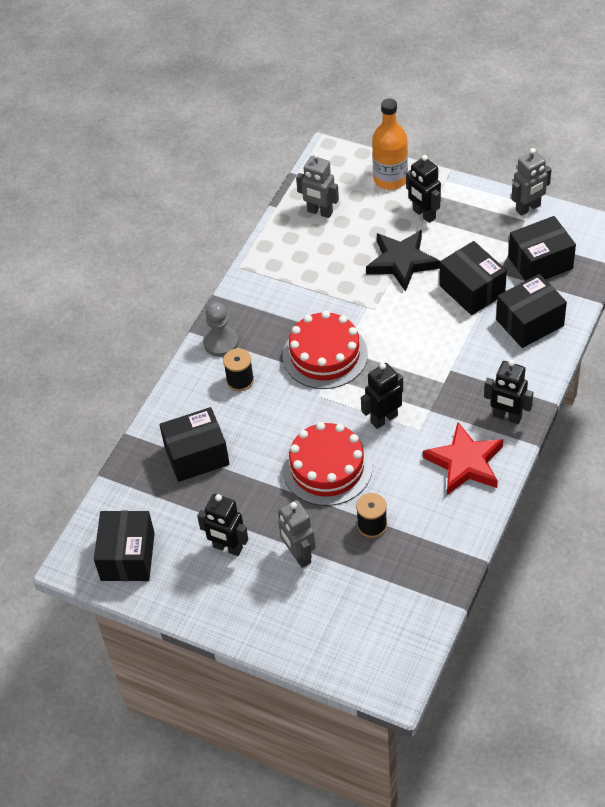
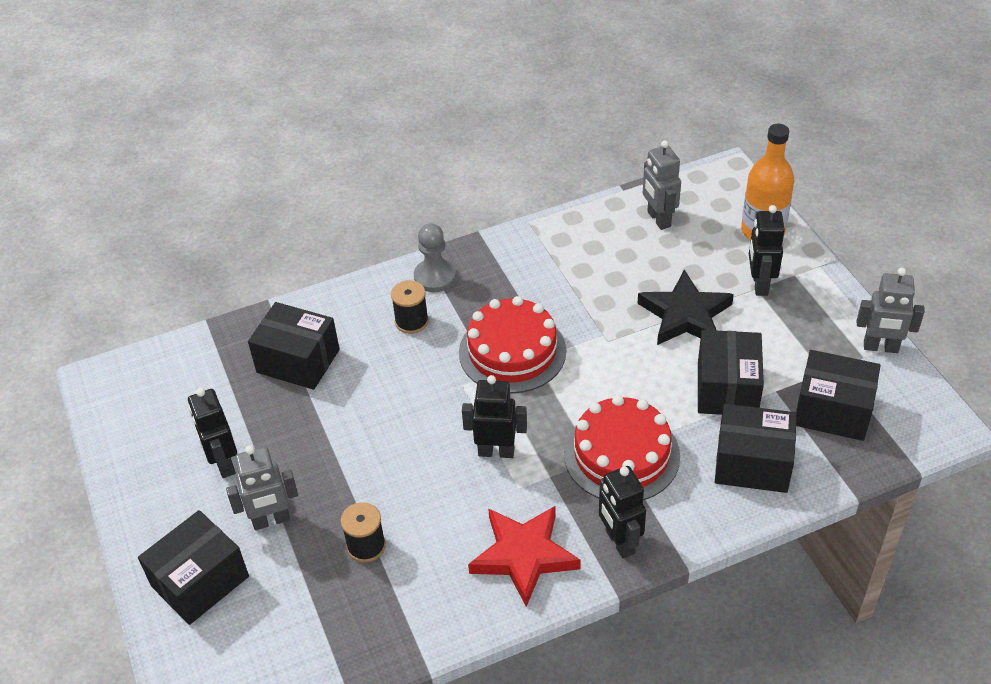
camera: 40 degrees right, 5 degrees down
(128, 556) = (142, 406): black box -> black box (200, 581)
(299, 555) = (271, 520): grey robot -> grey robot turned 120 degrees counterclockwise
(327, 468) = (391, 458): red cake -> red cake (621, 455)

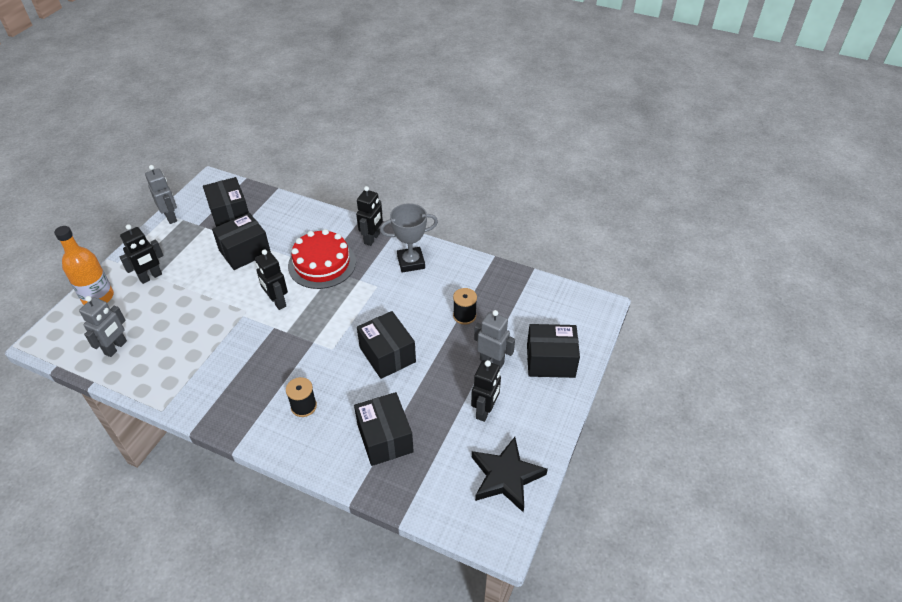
camera: 135 degrees left, 0 degrees up
(435, 277) = (254, 423): grey pawn -> none
(496, 451) = (363, 307): black robot -> black robot (277, 302)
(512, 351) = (288, 344): red cake -> none
(523, 555) = (411, 262): red star -> grey trophy
(685, 315) = (200, 292): black star -> black star (506, 477)
(752, 463) = (287, 223): black box -> black box (387, 355)

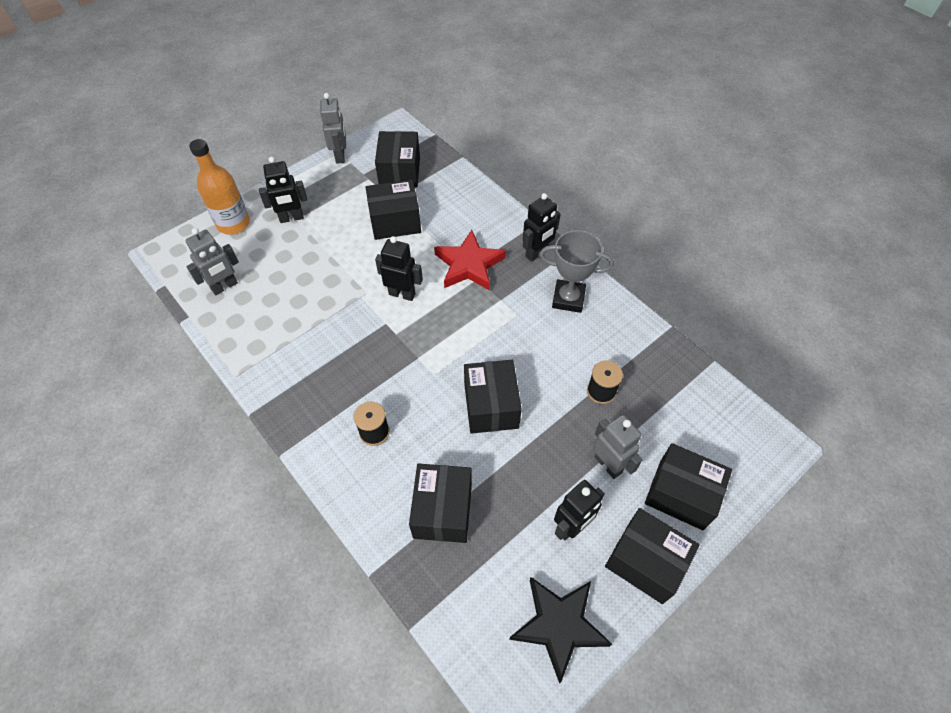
camera: 25 degrees right, 10 degrees up
(277, 302) = (402, 294): black robot -> black robot turned 120 degrees clockwise
(322, 264) = (469, 265): red cake -> red star
(546, 412) = (645, 561): none -> black box

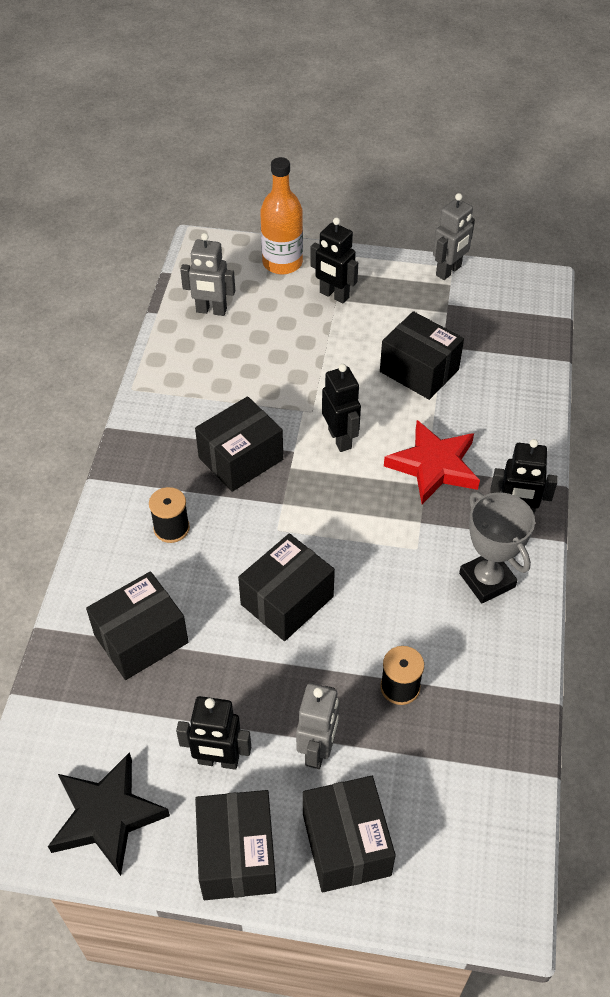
camera: 50 degrees right, 5 degrees down
(400, 172) = (485, 328): black box -> black box (241, 459)

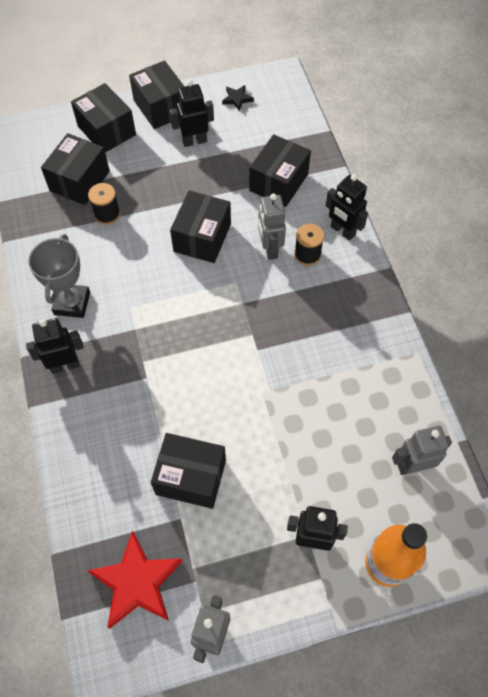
camera: 155 degrees right, 10 degrees up
(106, 816) = (237, 99): black star -> black star, size x0.47
(241, 459) = (293, 326): black box -> black box (79, 181)
(318, 750) = (142, 165): grey robot -> grey robot (270, 249)
(340, 439) = (227, 375): black robot -> black robot (342, 231)
(434, 466) = (142, 381): red star -> red star (137, 582)
(487, 580) = (72, 303): grey trophy -> grey trophy turned 60 degrees clockwise

